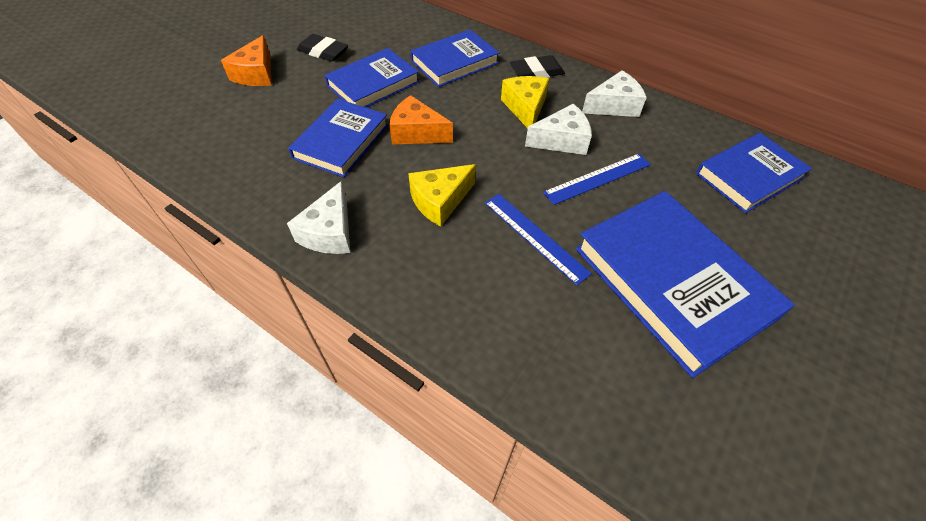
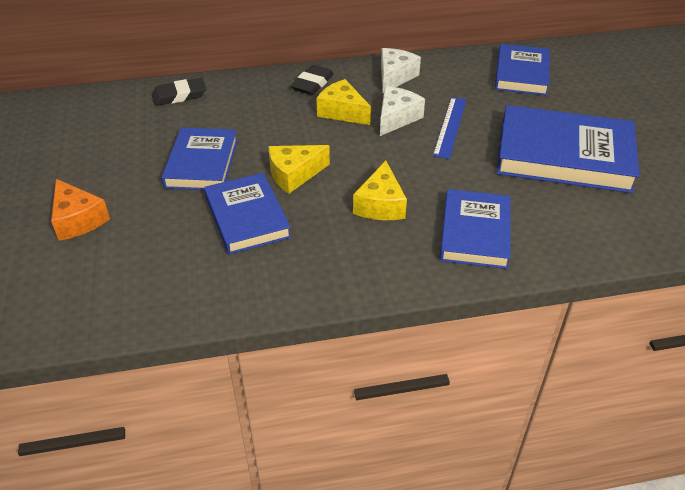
camera: 45 degrees left, 10 degrees down
(323, 52) = (112, 166): black eraser -> black eraser (179, 95)
(330, 232) = (341, 276): white cheese -> none
(417, 133) = (294, 174): orange cheese -> yellow cheese
(454, 62) = (241, 110): blue book -> blue book (475, 232)
(535, 237) = (466, 183): blue ruler -> none

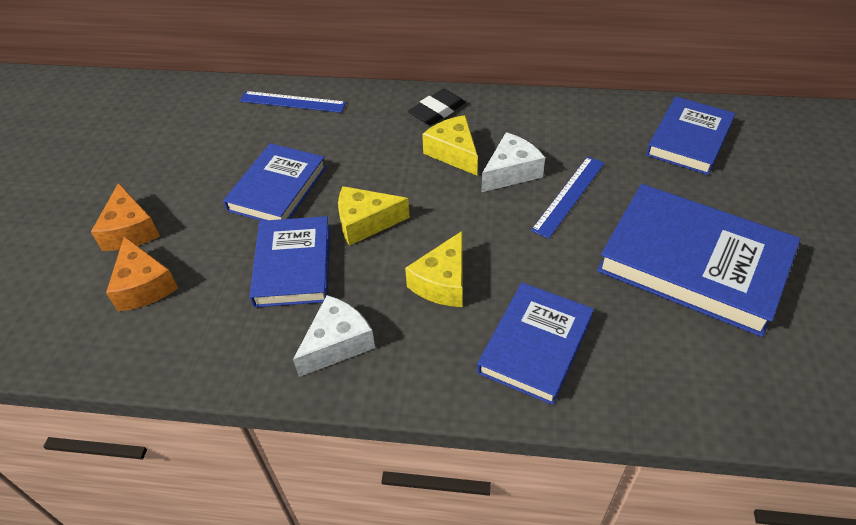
camera: 20 degrees right, 5 degrees up
(116, 259) = (144, 285): none -> orange cheese
(179, 95) = (292, 102): black eraser -> blue ruler
(394, 77) = (533, 118): white cheese -> white cheese (337, 343)

